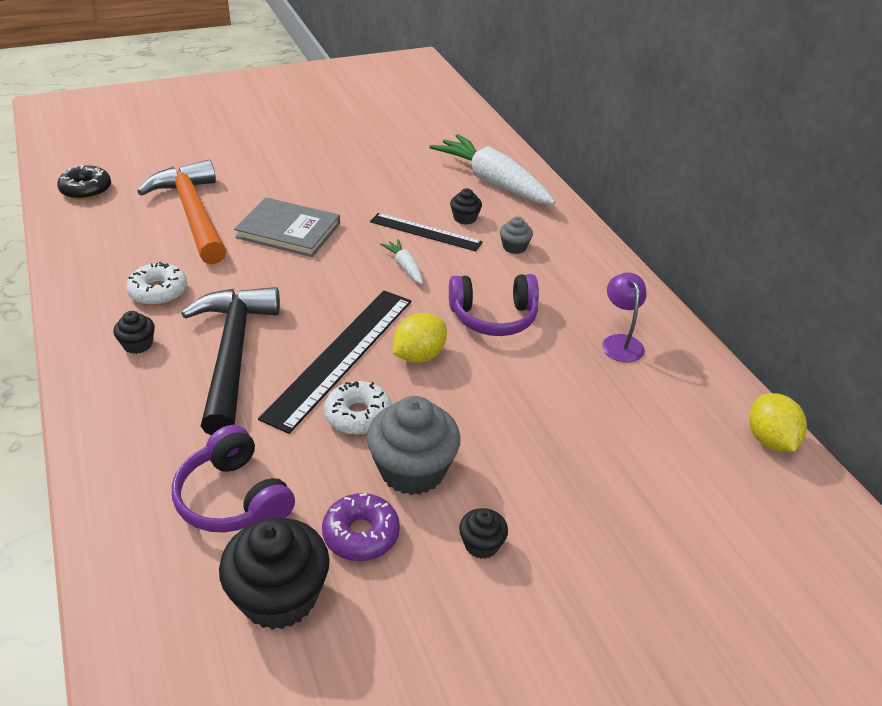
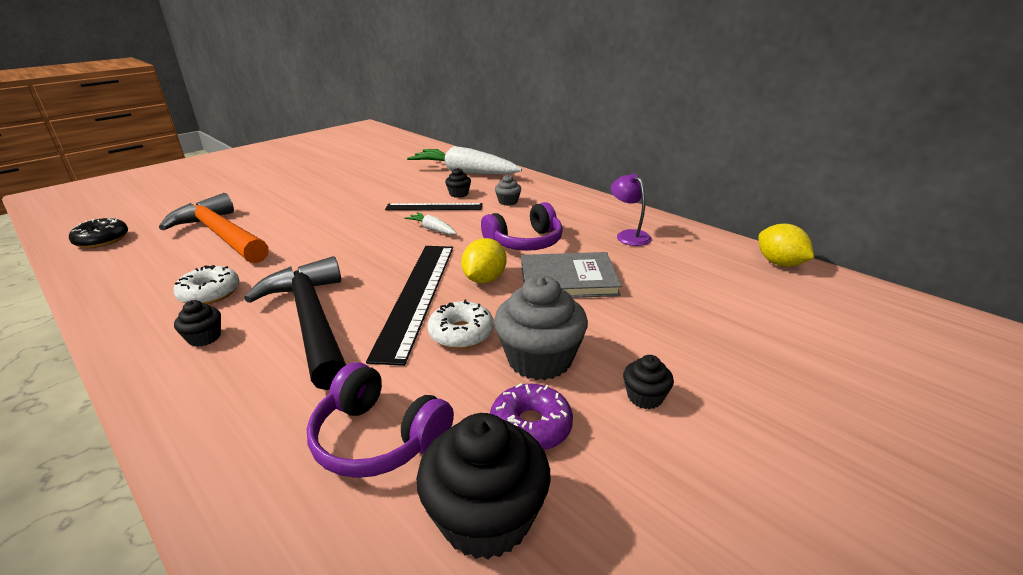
camera: 20 degrees left, 10 degrees down
(288, 230) = (317, 228): grey book -> grey book (568, 279)

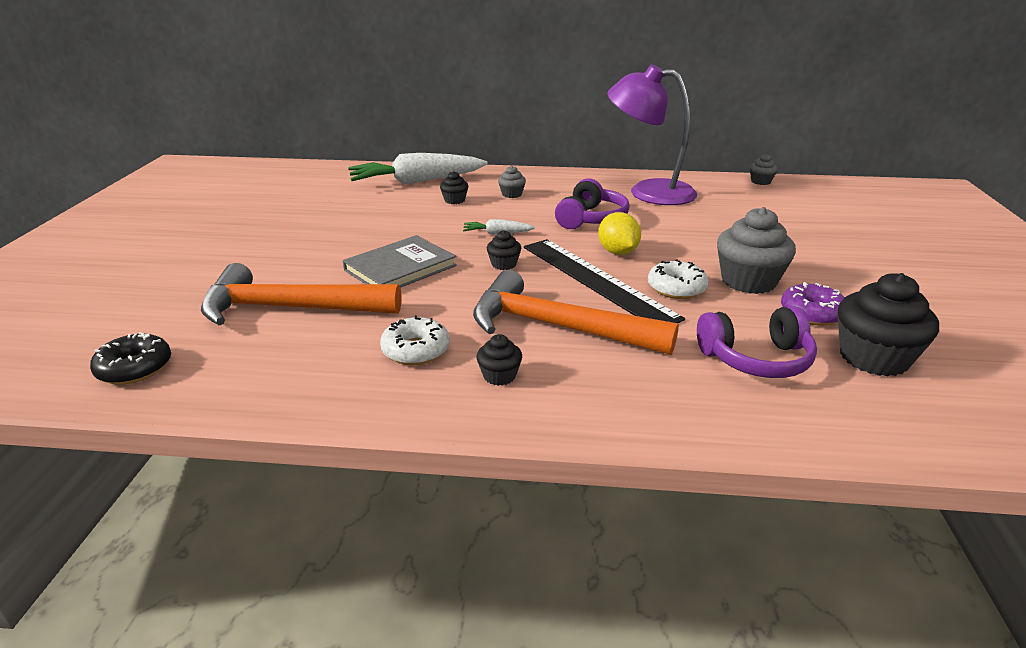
camera: 40 degrees left, 0 degrees up
(311, 320) = (556, 327): black hammer -> orange hammer
(434, 207) = (457, 216): black ruler -> none
(568, 279) = (669, 232): grey book -> grey book (400, 268)
(628, 235) = (648, 192): purple lamp -> purple lamp, size x2.11
(645, 397) = (830, 275): black cupcake -> black cupcake (504, 264)
(779, 263) = (760, 181): yellow lemon -> grey cupcake

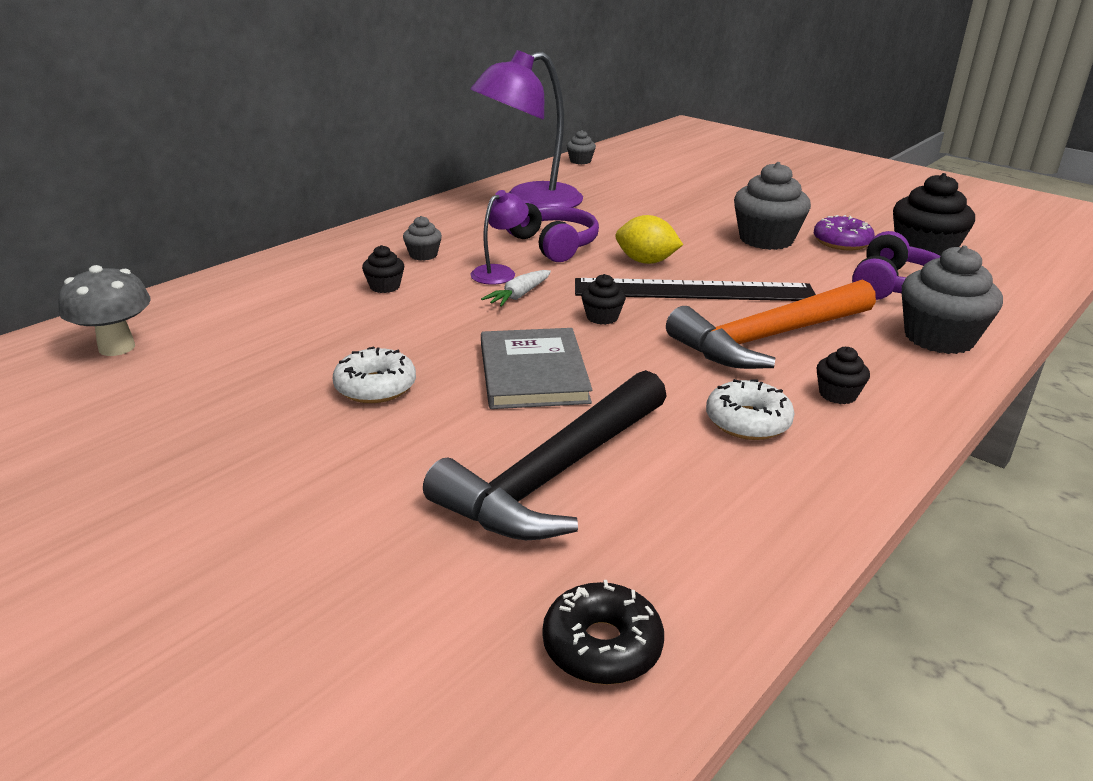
camera: 55 degrees left, 0 degrees up
(289, 308) = (555, 474): orange hammer -> black hammer
(313, 178) = (117, 347): none -> grey mushroom
(417, 181) = (279, 287): white carrot -> none
(522, 218) = (499, 272): none -> purple lamp
(676, 288) = (748, 267): white donut -> white donut (375, 387)
(676, 403) = (938, 338): none -> grey cupcake

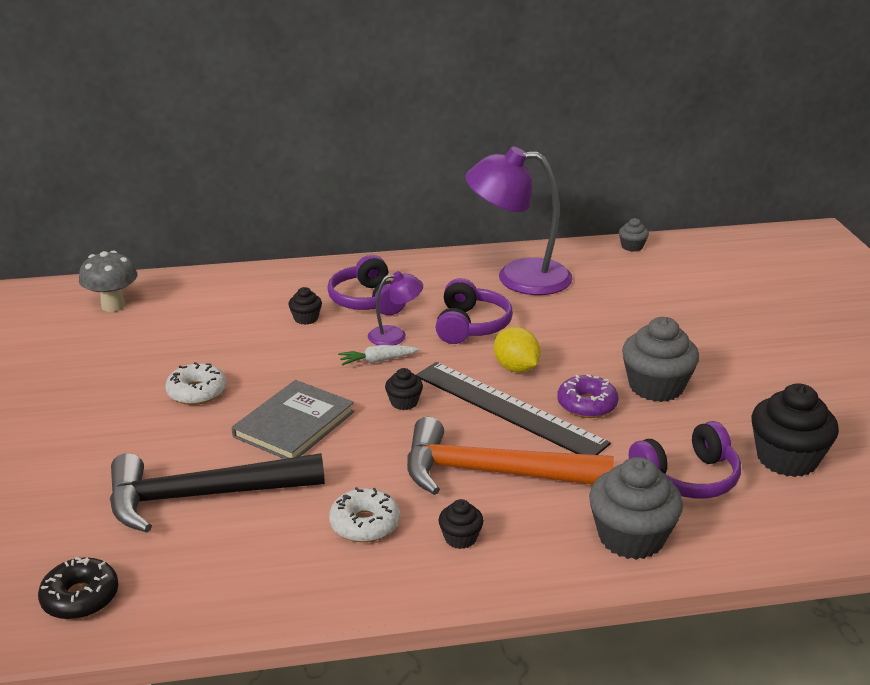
camera: 40 degrees right, 0 degrees up
(423, 255) = (368, 300): grey cupcake -> purple headphones
(841, 242) = (723, 417): purple donut -> purple donut (587, 405)

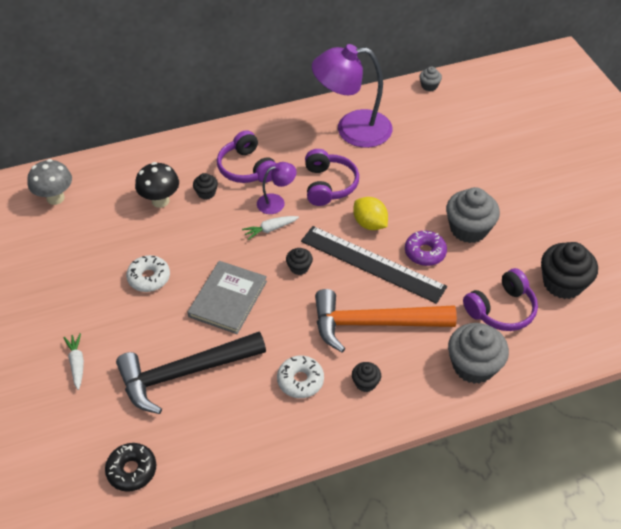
camera: 10 degrees left, 20 degrees up
(61, 469) = (77, 363): none -> white carrot
(244, 320) = (160, 201): none -> black mushroom

